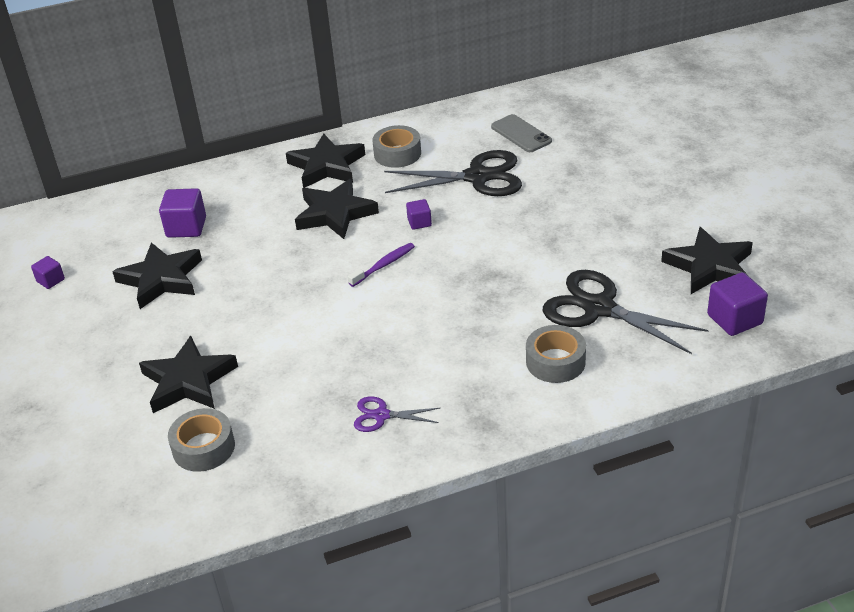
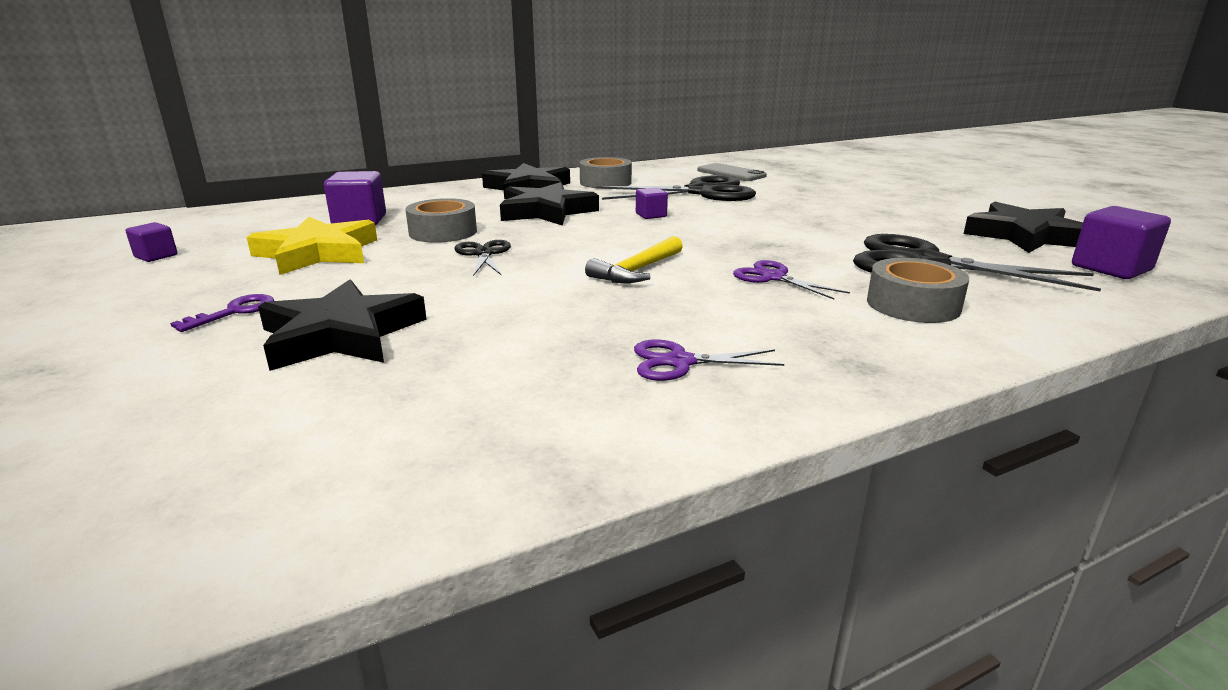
camera: 10 degrees left, 15 degrees down
(121, 354) = (234, 312): none -> purple key
(161, 279) = (318, 253): black star -> yellow star
(203, 447) = (358, 410): grey tape -> grey tape (443, 232)
(279, 284) = (483, 254): none -> black scissors
(384, 265) = (620, 240): purple toothbrush -> none
(384, 311) = (637, 271): none -> yellow hammer
(477, 324) = (773, 277): none -> purple scissors

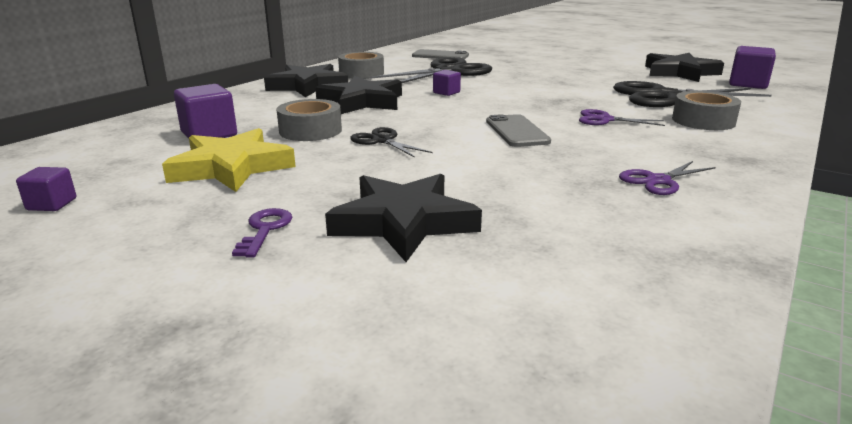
camera: 30 degrees left, 0 degrees up
(637, 271) = (517, 131): yellow hammer -> grey phone

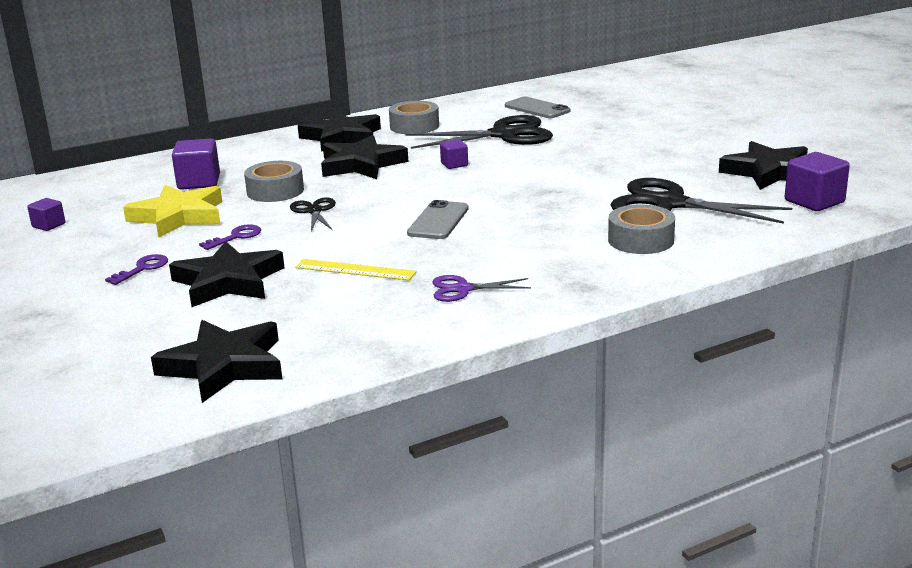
camera: 30 degrees right, 0 degrees up
(335, 176) = (236, 237): none -> purple key
(522, 183) = (355, 270): none -> yellow ruler
(586, 332) = (224, 366): none -> black star
(605, 120) = (544, 222): purple scissors -> none

